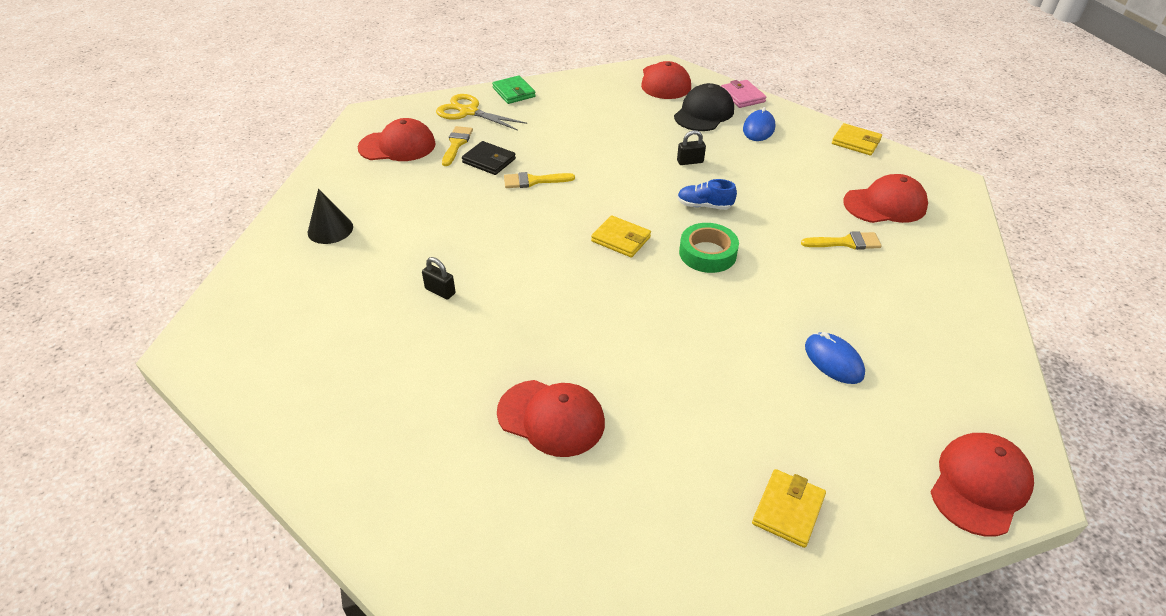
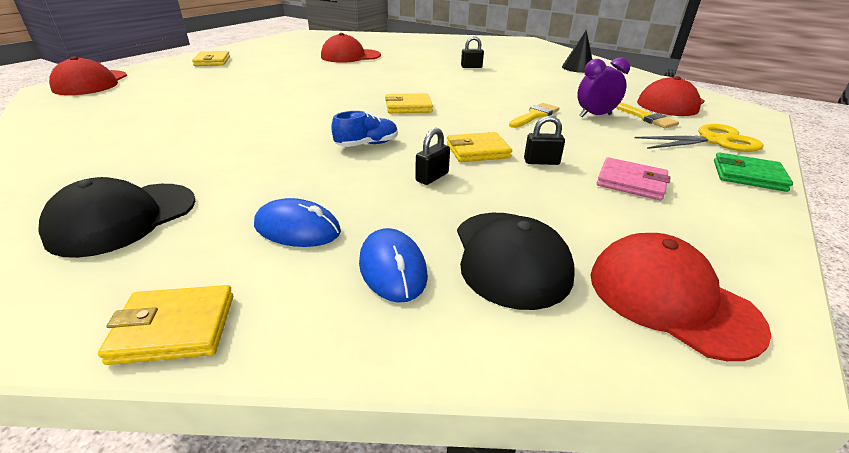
camera: 140 degrees right, 10 degrees down
(489, 161) = (595, 116): black wallet -> purple clock
(608, 144) = (541, 162): none -> black padlock
(634, 168) = (478, 151): none -> yellow wallet
(707, 253) = (329, 117): green tape -> none
(742, 96) = (500, 343): pink wallet -> pink wallet (631, 182)
(833, 360) = (193, 98): blue mouse -> blue mouse (297, 228)
(846, 242) = (187, 161): yellow brush -> none
(885, 204) = (123, 218): red cap -> black cap

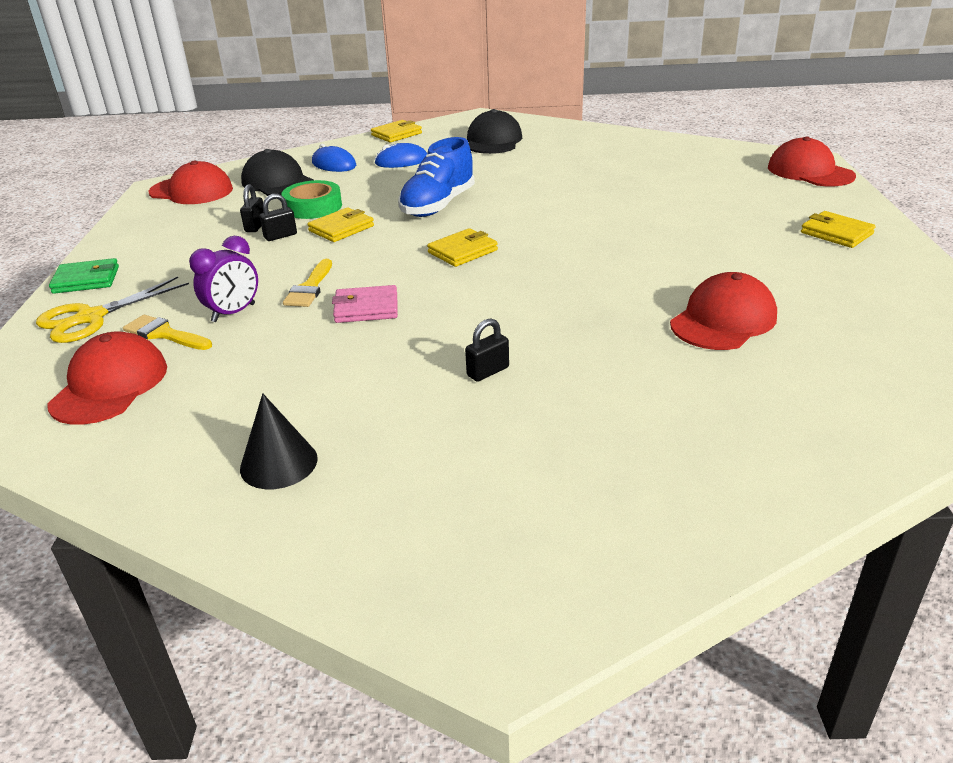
camera: 150 degrees right, 0 degrees up
(367, 144) = (438, 205): blue shoe -> blue shoe, size x1.75
(432, 177) = (358, 201): black padlock -> black padlock (255, 226)
(487, 187) = (313, 207): none -> green tape
(631, 182) = (201, 241): pink wallet -> pink wallet (366, 308)

